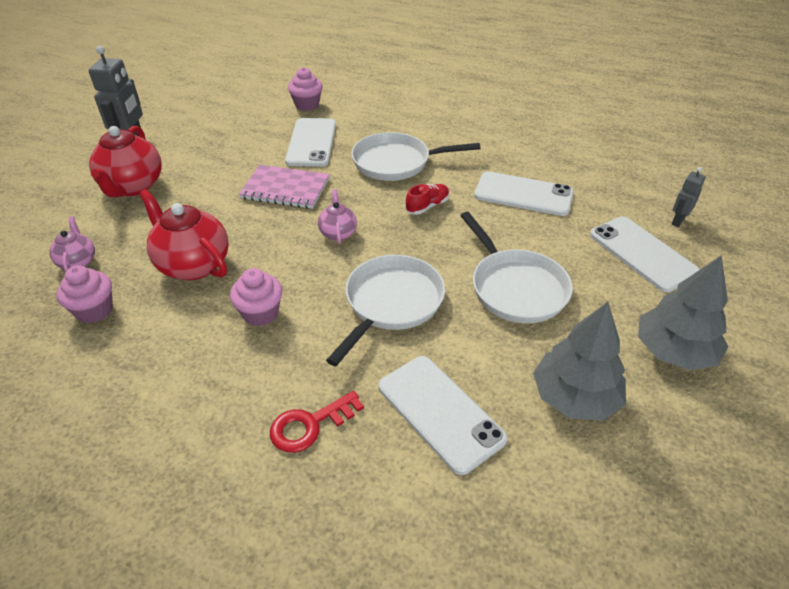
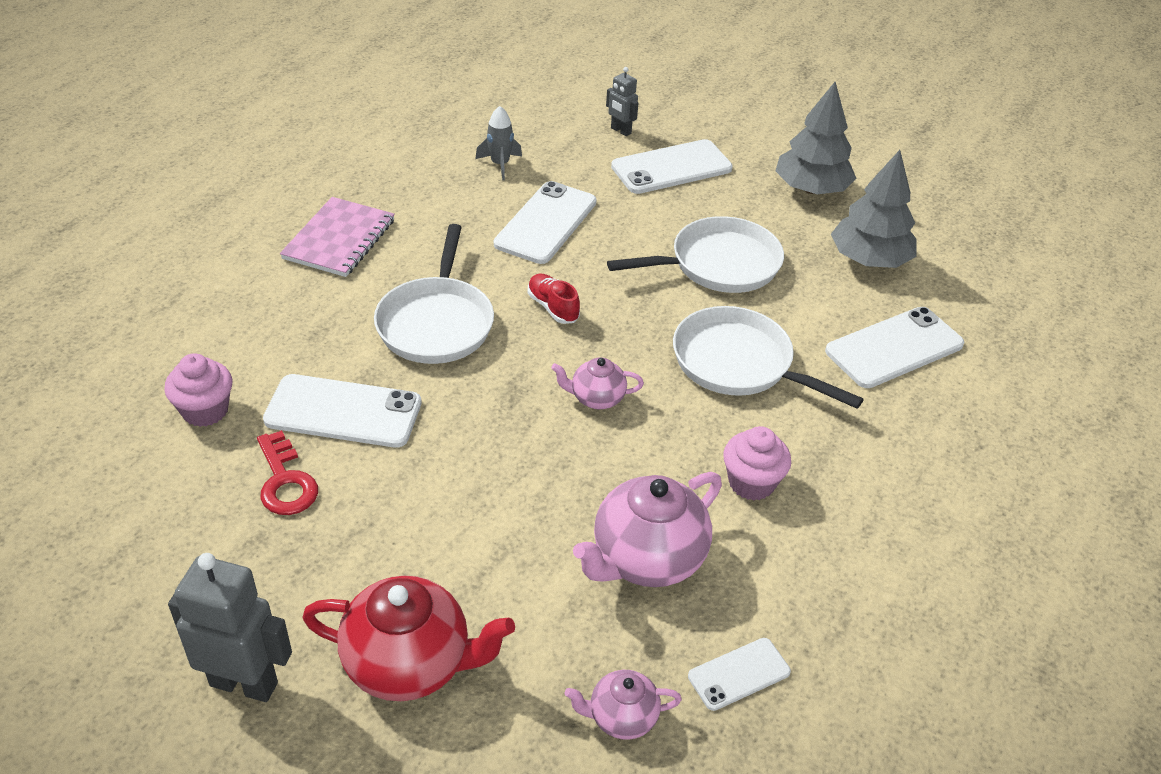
camera: 85 degrees left, 0 degrees up
(94, 310) = (739, 674): pink cupcake -> white phone
(193, 265) = (646, 559): red teapot -> pink teapot
(285, 189) = (473, 449): pink notebook -> pink notebook (339, 239)
(310, 425) = (919, 444): red key -> red key (285, 481)
(584, 167) = (500, 164): none -> grey rocket

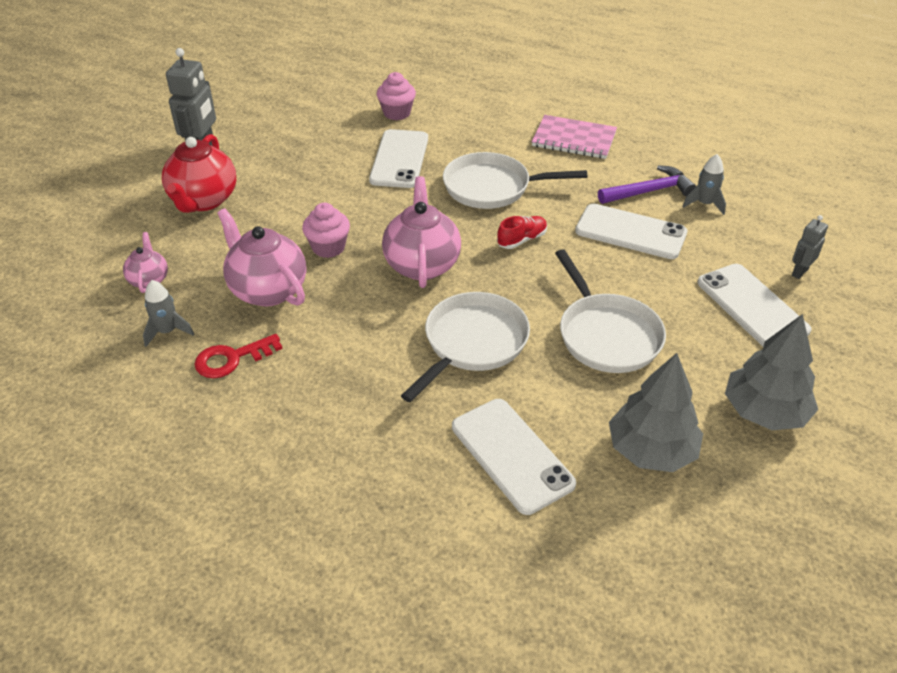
camera: 90 degrees right, 0 degrees up
(285, 481) = (340, 146): red key -> red key (232, 359)
(469, 198) = (649, 191): none -> purple hammer
(596, 398) = (422, 264): pink teapot -> pink teapot, size x1.86
(739, 674) = (168, 331): white phone -> grey rocket
(751, 483) = (336, 345): pink cupcake -> pink cupcake (328, 247)

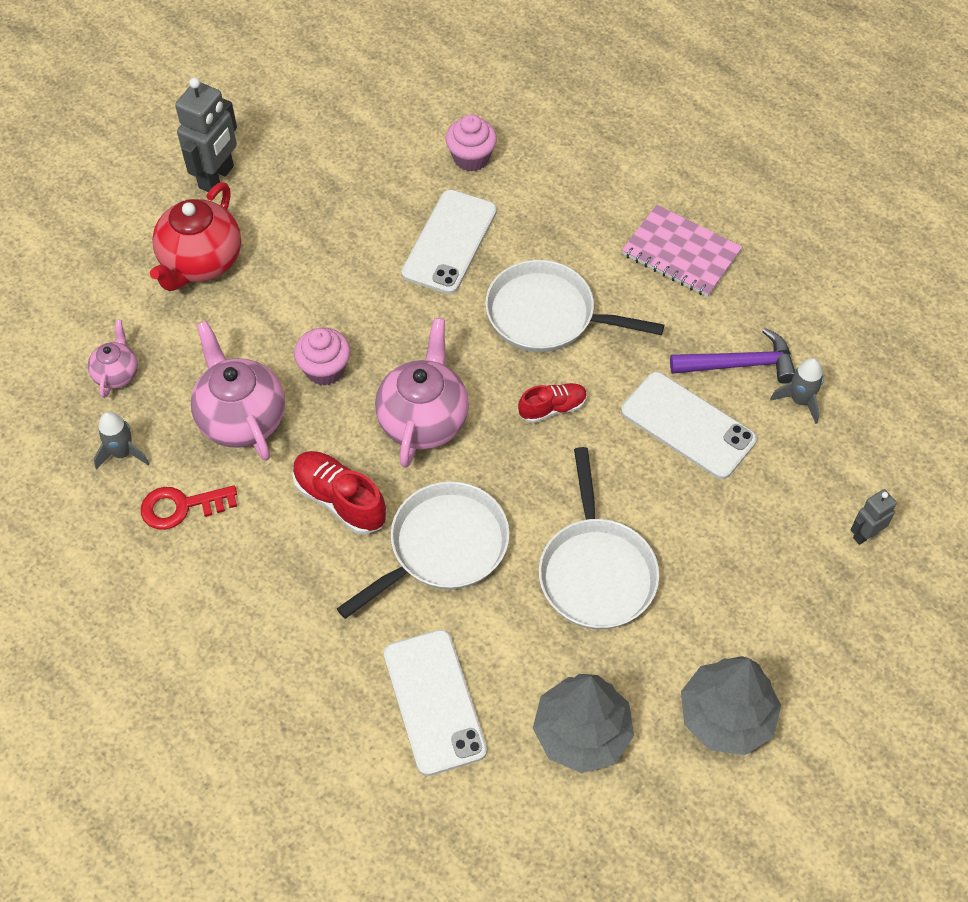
camera: 15 degrees right, 15 degrees up
(371, 328) = (340, 500): none -> red shoe
(752, 306) = (782, 571): white phone -> none

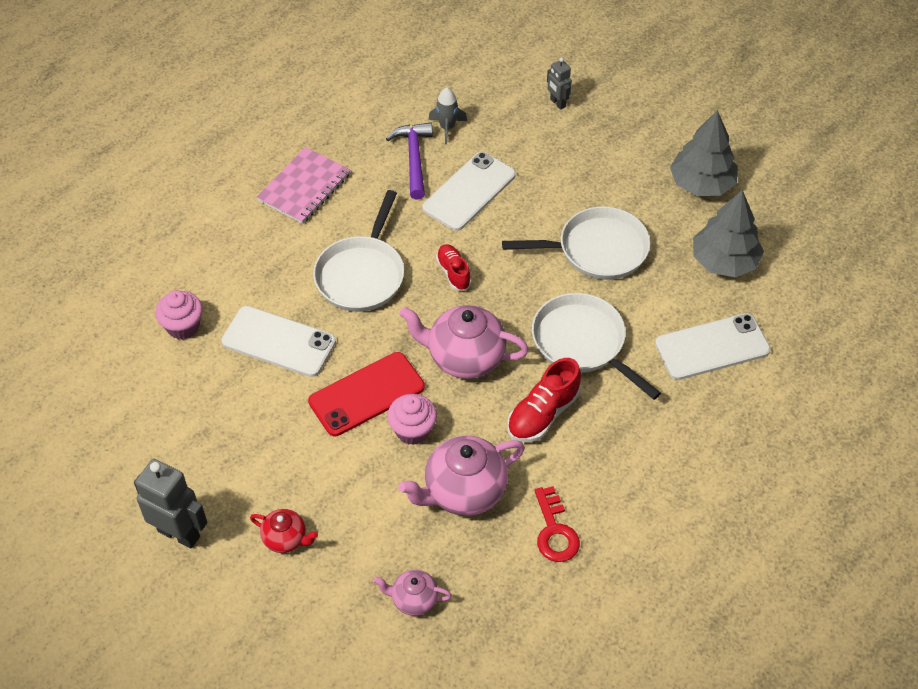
camera: 90 degrees left, 5 degrees down
(122, 453) = (501, 585): grey rocket -> none
(201, 262) = (286, 539): red teapot -> red teapot, size x0.54
(375, 325) = (366, 394): none -> red phone

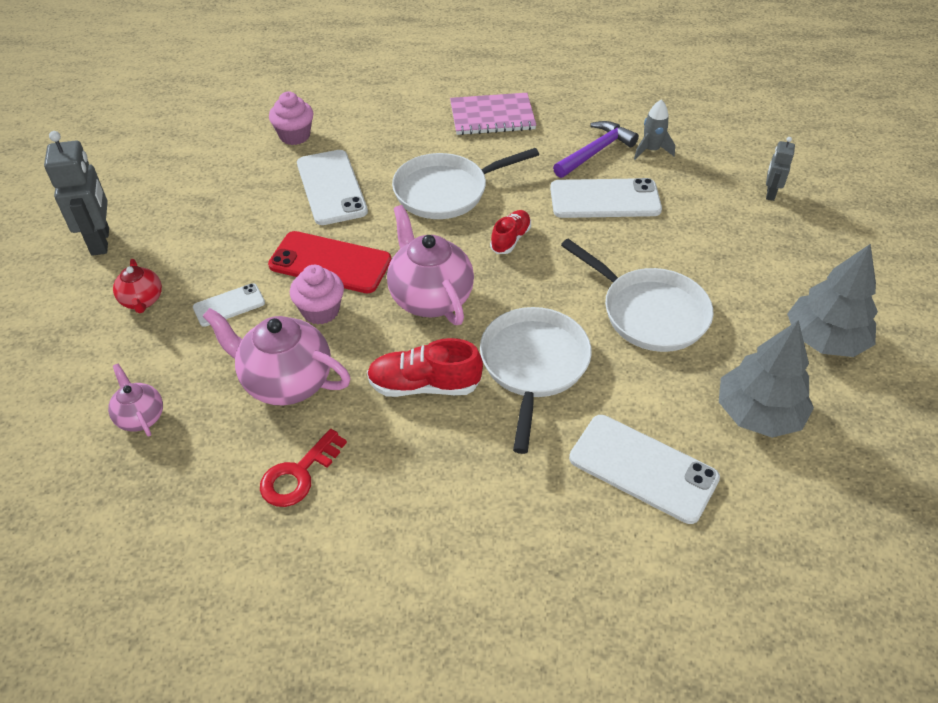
camera: 50 degrees right, 5 degrees down
(349, 484) = (229, 305): none -> white phone

